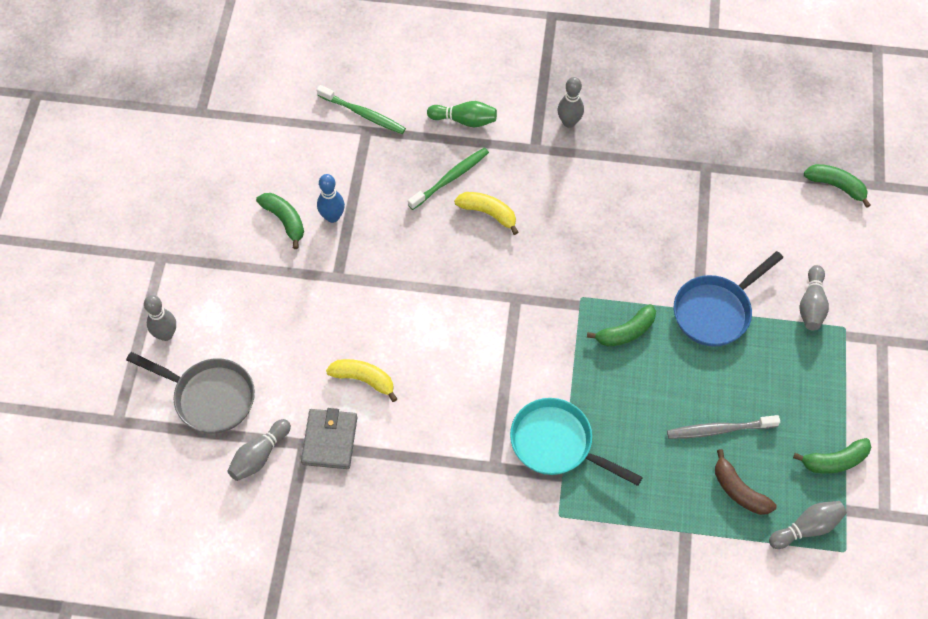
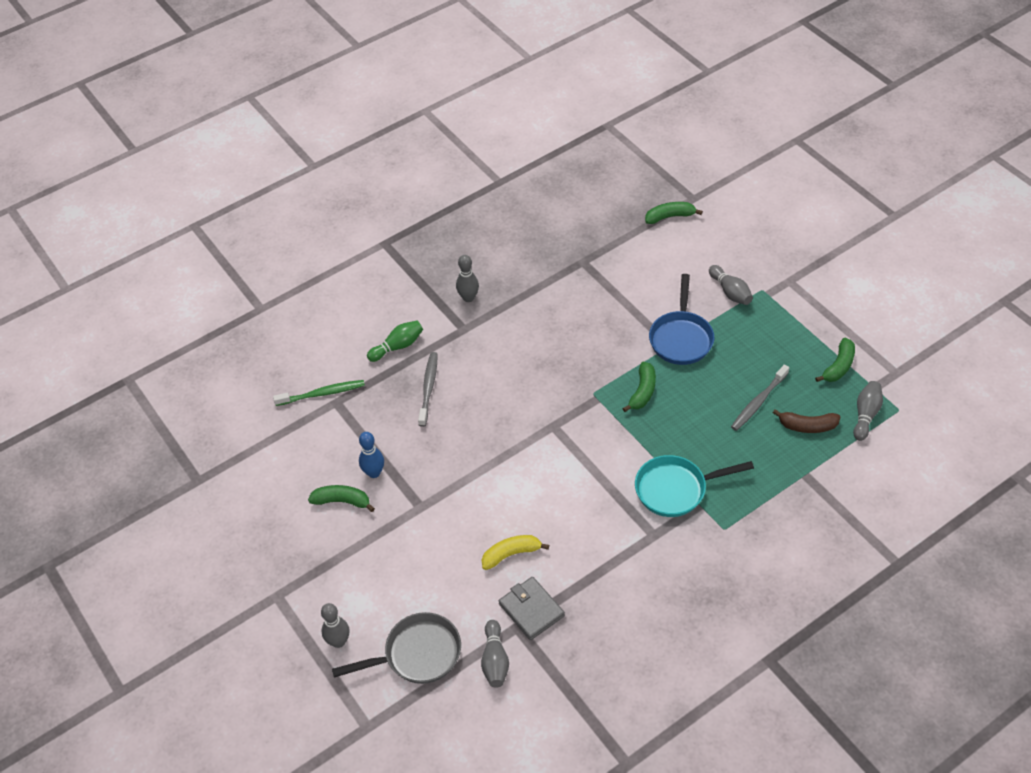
camera: 40 degrees left, 10 degrees down
(450, 178) = (428, 388): green toothbrush -> grey toothbrush
(488, 213) = (478, 390): yellow banana -> none

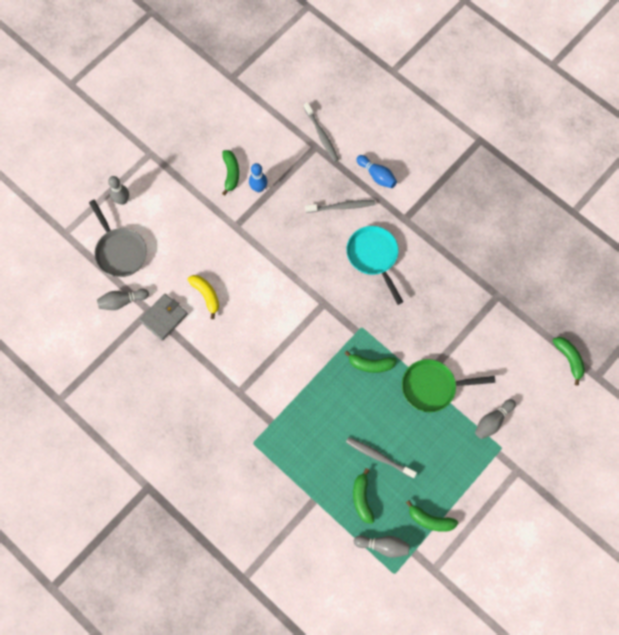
camera: 75 degrees right, 20 degrees up
(322, 394) = (321, 135): green toothbrush -> grey toothbrush
(397, 346) = (377, 175): green bowling pin -> blue bowling pin
(468, 298) = (437, 215): grey bowling pin -> none
(675, 489) = (282, 402): turquoise pan -> turquoise pan (373, 257)
(681, 338) = (432, 387): blue pan -> green pan
(807, 426) = (362, 498): brown banana -> green banana

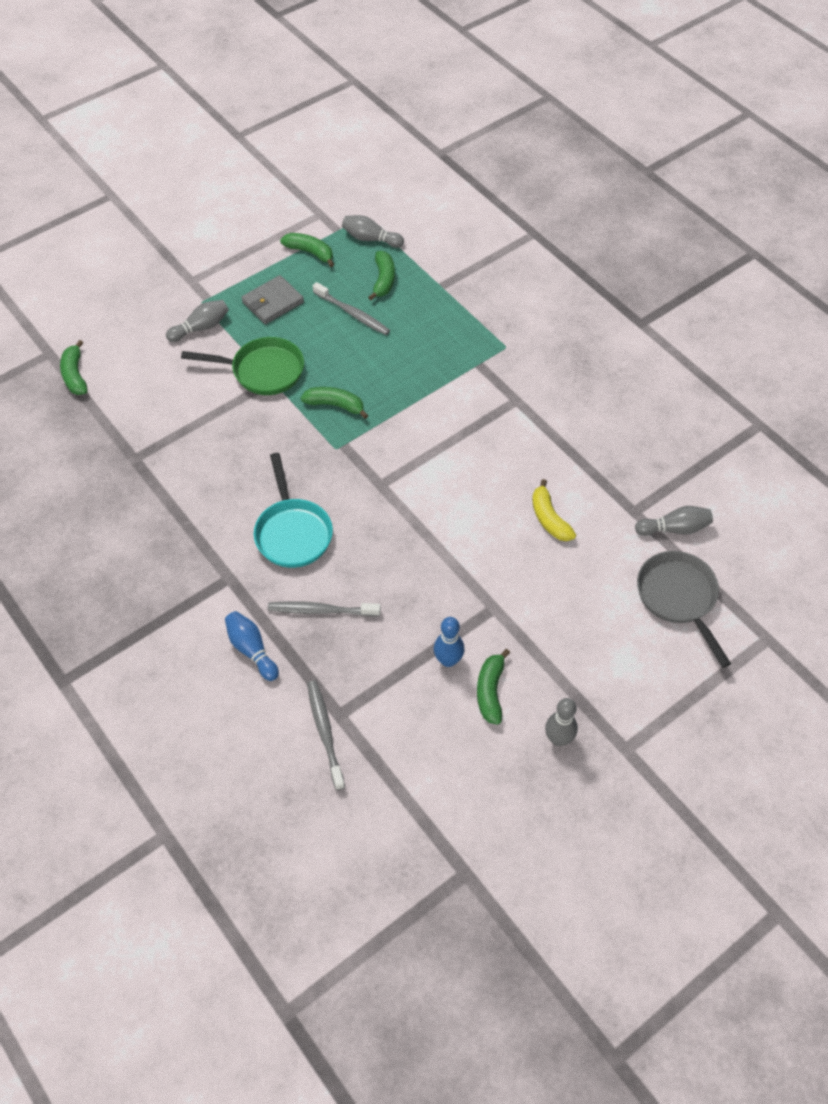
camera: 170 degrees left, 15 degrees down
(122, 200) = (675, 675): grey bowling pin -> grey bowling pin (558, 739)
(164, 317) = (613, 499): grey wallet -> grey wallet (273, 302)

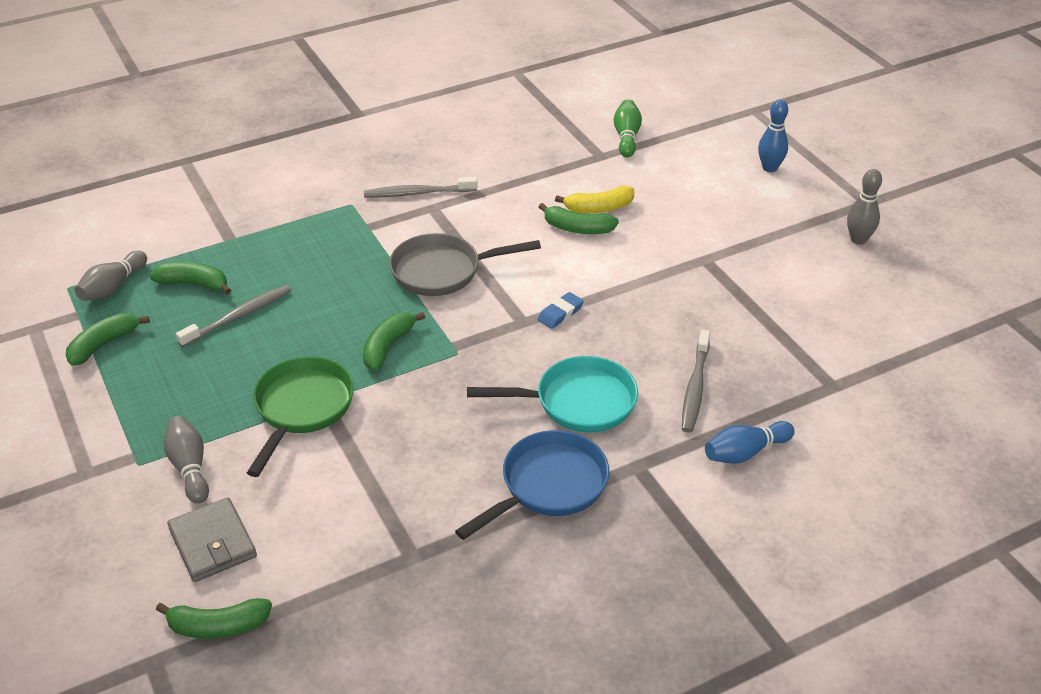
camera: 80 degrees left, 15 degrees down
(203, 525) = (549, 486): none -> blue pan
(273, 302) = (179, 388): grey wallet -> grey wallet (213, 543)
(325, 733) = (857, 399): grey toothbrush -> grey toothbrush (418, 193)
(396, 508) = (560, 313): none -> blue eraser
(448, 660) = (767, 298): blue bowling pin -> blue bowling pin (769, 168)
(490, 691) = (805, 274): green banana -> green banana (577, 228)
(674, 528) = (626, 137): grey bowling pin -> green bowling pin
(678, 598) = (706, 148): grey pan -> grey pan (442, 271)

